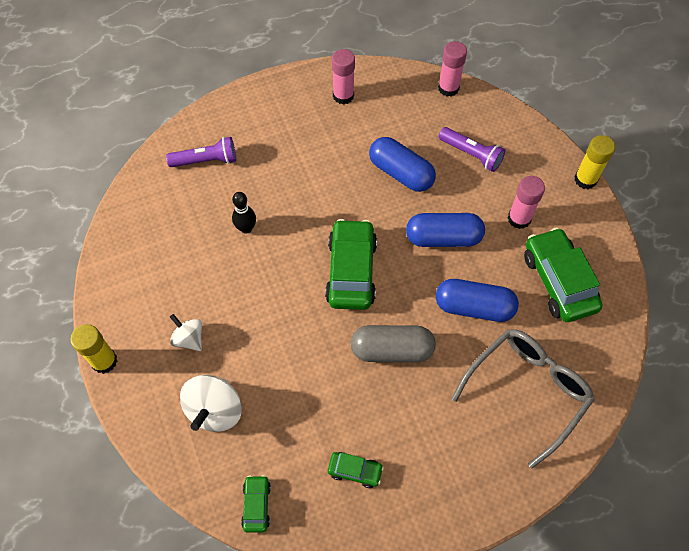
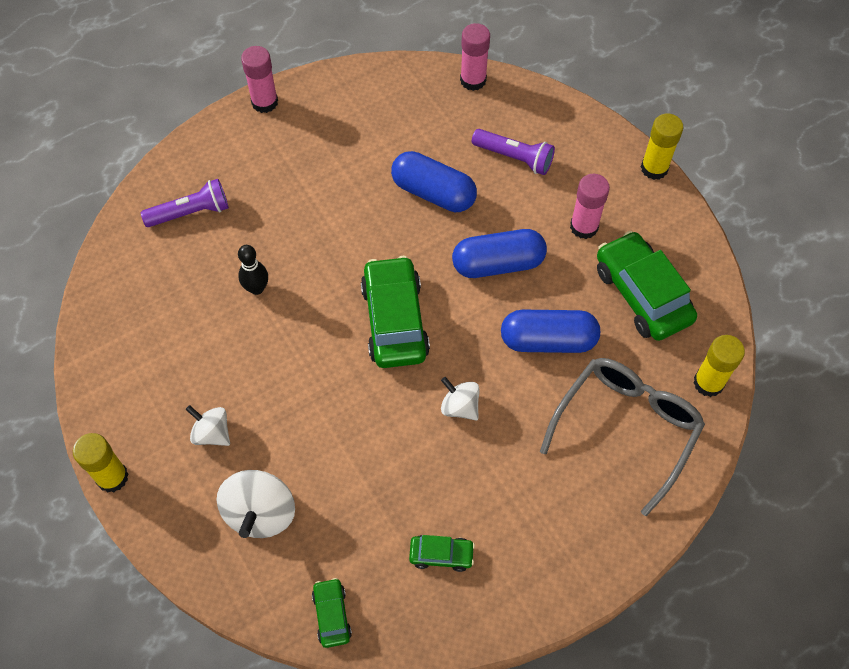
camera: 10 degrees left, 0 degrees up
(343, 96) = (346, 107): pink glue stick -> pink glue stick (264, 102)
(392, 350) = (460, 406): grey capsule -> white spinning top
(603, 364) = (708, 383): none -> yellow glue stick

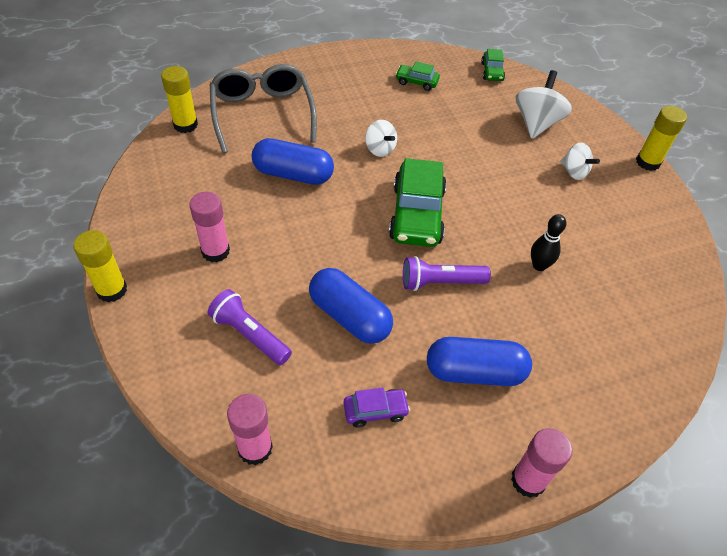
camera: 170 degrees left, 10 degrees down
(190, 212) = (610, 353): purple flashlight -> purple flashlight (440, 282)
(390, 123) = (375, 411): none -> purple car
(498, 264) = (310, 238): blue capsule -> blue capsule (474, 372)
(626, 428) = (262, 114): grey glasses -> grey glasses turned 120 degrees clockwise
(642, 294) = (197, 188): green car -> none

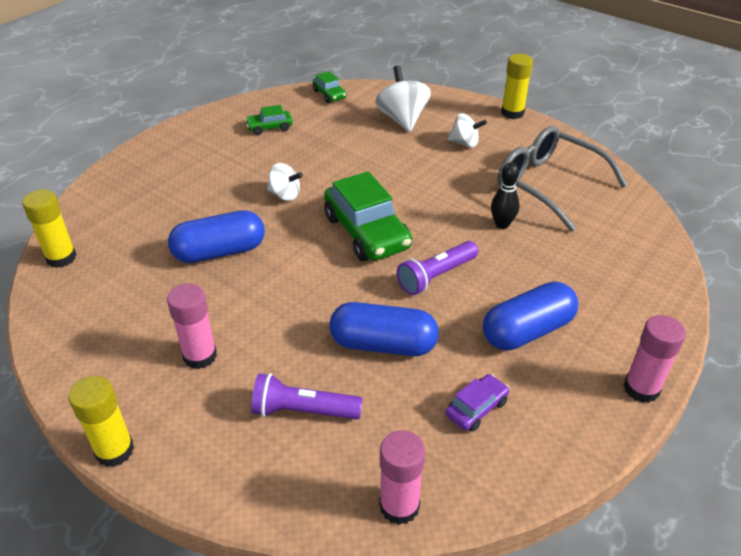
camera: 30 degrees left, 10 degrees down
(262, 114) = (139, 213): grey glasses -> grey glasses (548, 184)

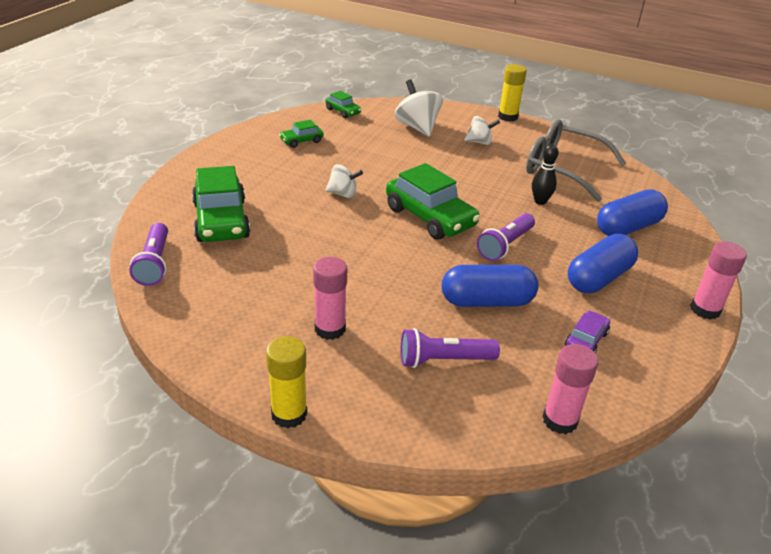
camera: 15 degrees left, 5 degrees down
(61, 258) = (154, 263): yellow glue stick -> purple flashlight
(147, 215) = (221, 220): none -> green car
(220, 252) = (306, 244): blue capsule -> blue capsule (628, 228)

